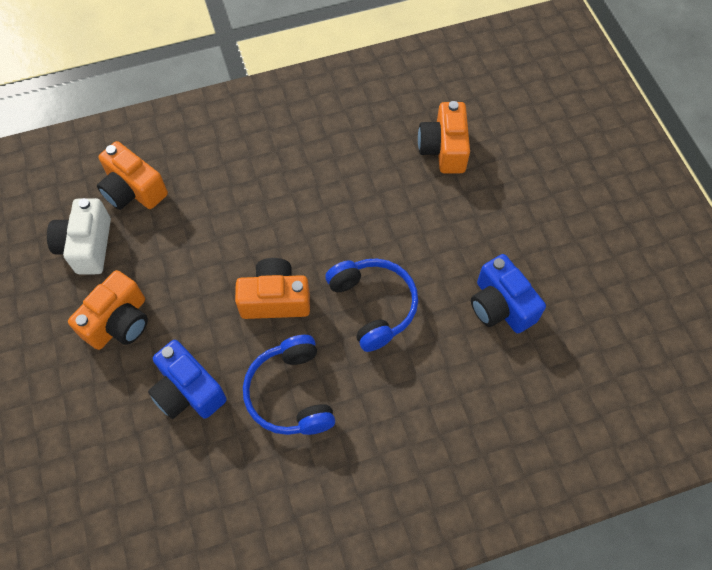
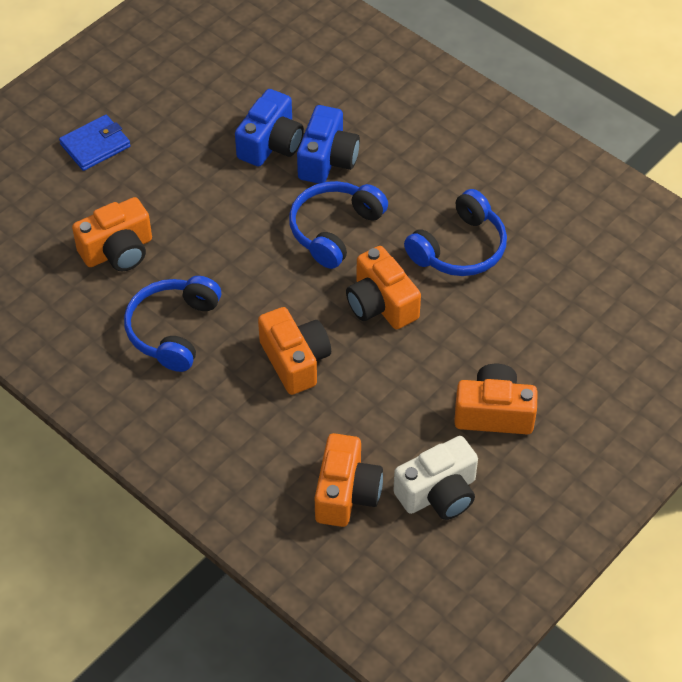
camera: 120 degrees left, 10 degrees down
(188, 391) = (514, 321): blue camera -> blue camera (327, 160)
(264, 213) = (295, 361): none -> orange camera
(345, 152) = (173, 330): none -> blue headphones
(567, 178) = (95, 145): none -> blue wallet

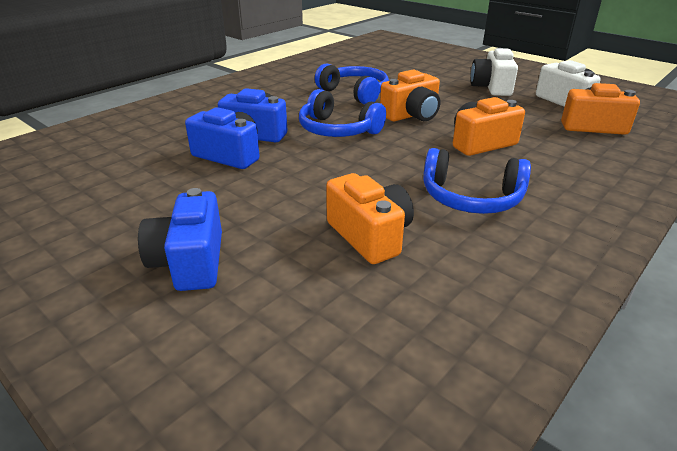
camera: 90 degrees left, 20 degrees down
(95, 145) = (190, 262): blue wallet -> blue camera
(494, 413) = (491, 87): orange camera -> white camera

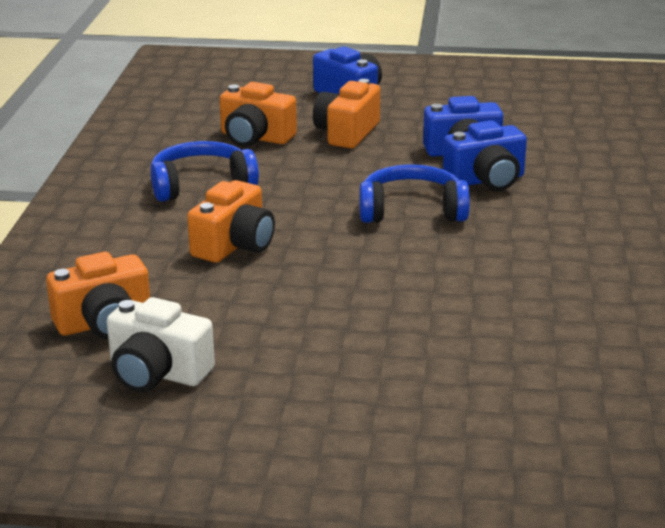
camera: 145 degrees right, 5 degrees down
(355, 93) = (484, 275): blue headphones -> none
(412, 115) = (356, 261): orange camera -> orange camera (347, 133)
(491, 87) = (299, 368): white camera -> none

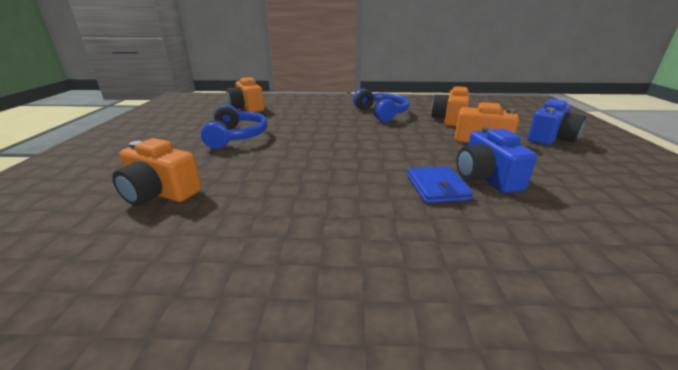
camera: 85 degrees right, 0 degrees up
(157, 373) = (202, 117): white camera -> none
(234, 245) = (315, 122): orange camera -> orange camera (160, 193)
(412, 210) = (368, 160): blue headphones -> blue headphones (236, 136)
(486, 180) = (437, 187): blue camera -> blue wallet

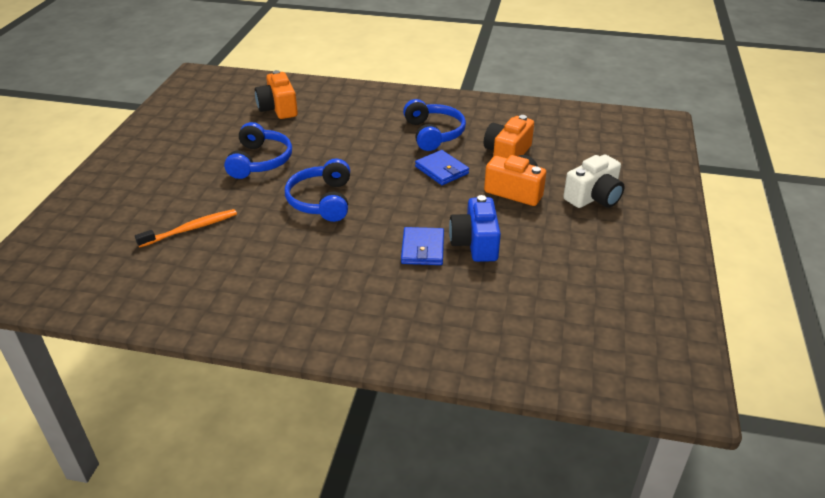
camera: 10 degrees right, 10 degrees up
(160, 193) = (191, 229): orange camera -> orange toothbrush
(307, 158) = (322, 201): none -> blue headphones
(405, 131) = (442, 170): none -> blue wallet
(550, 138) = (594, 197): blue camera -> white camera

